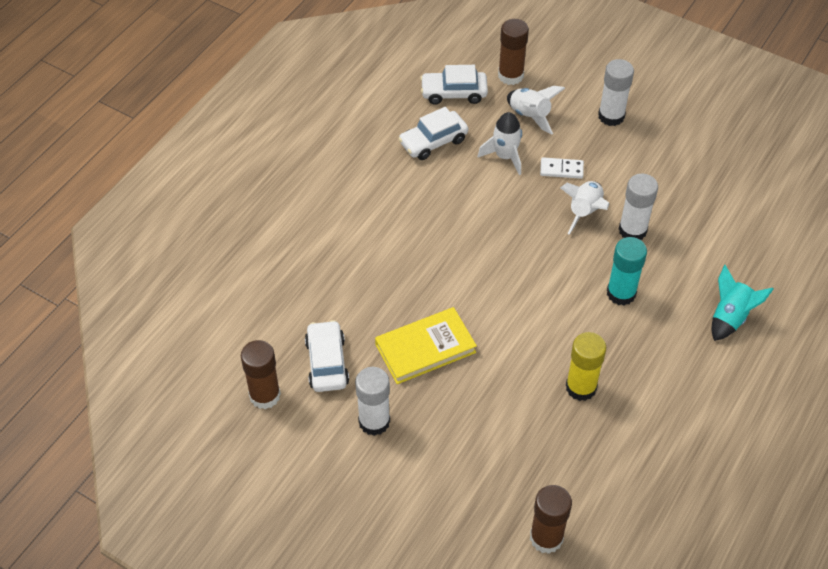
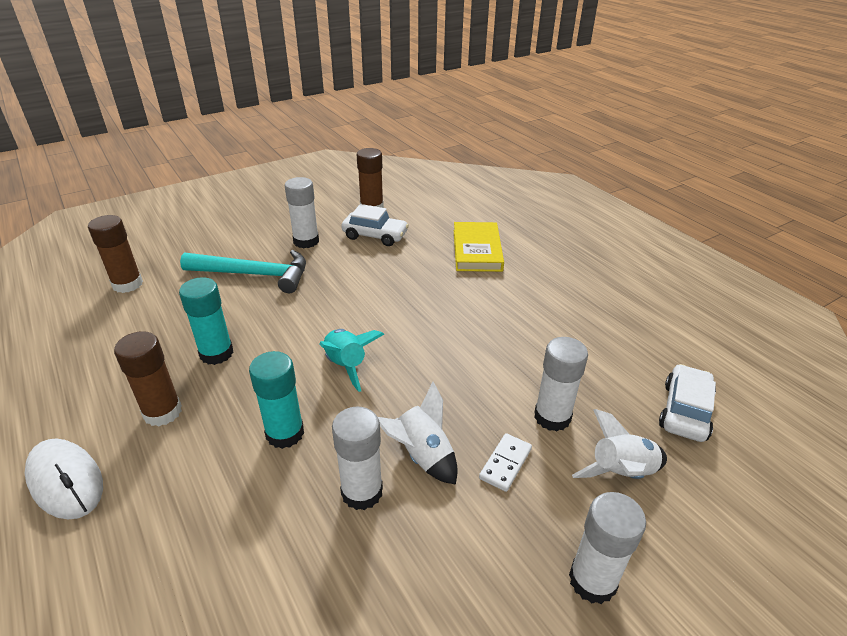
camera: 115 degrees right, 15 degrees down
(425, 348) = (345, 281): yellow book -> yellow book (477, 250)
(433, 141) = (600, 365): white car -> none
(461, 432) = (254, 274): none -> turquoise hammer
(505, 156) = (552, 417): white rocket -> white glue stick
(510, 75) = (714, 485): brown glue stick -> brown glue stick (162, 412)
(581, 387) = (216, 353): yellow glue stick -> turquoise glue stick
(730, 317) = (155, 528): turquoise rocket -> turquoise rocket (347, 365)
(743, 392) = (65, 481): none -> white mouse

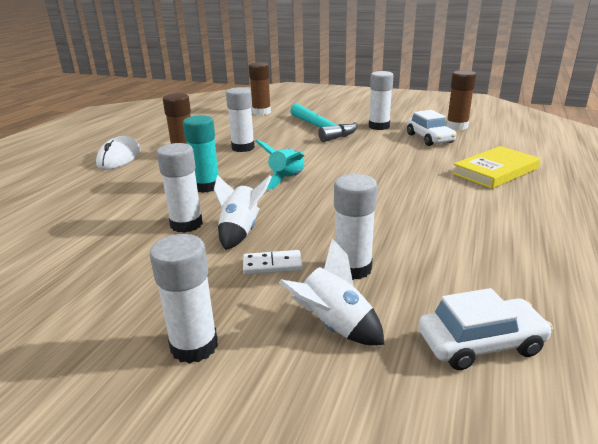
camera: 55 degrees right, 10 degrees down
(216, 353) = (243, 148): turquoise glue stick -> white glue stick

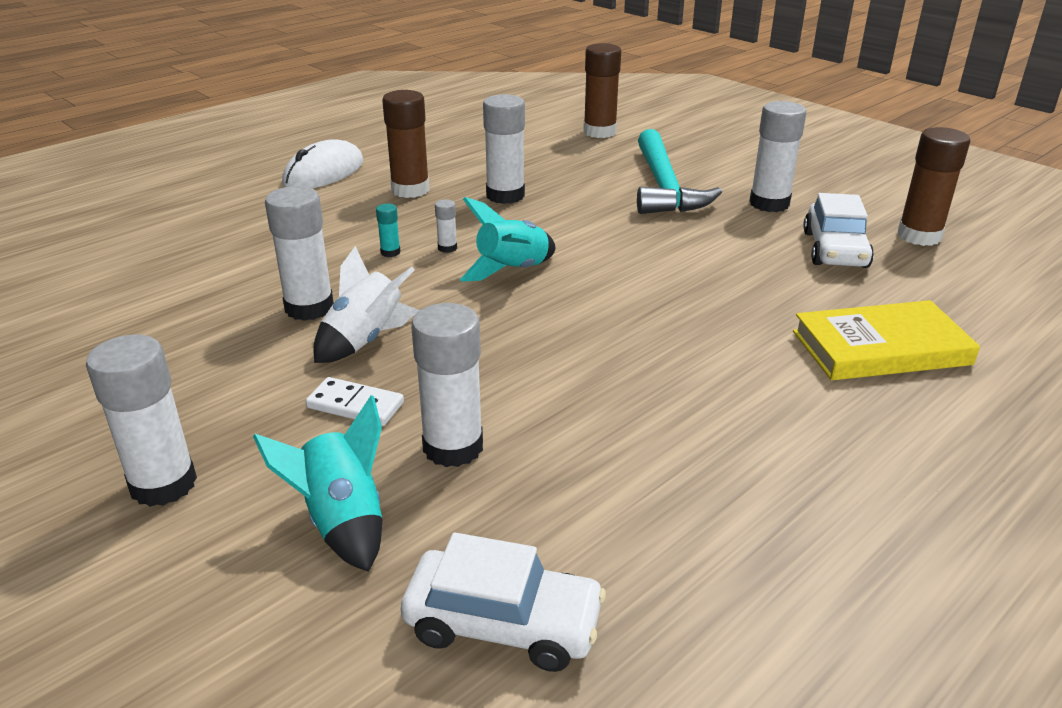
camera: 25 degrees right, 5 degrees up
(206, 186) = (390, 252): turquoise glue stick -> turquoise glue stick, size x0.45
(238, 177) = (447, 248): none -> white glue stick
(334, 325) = (342, 521): white rocket -> turquoise rocket

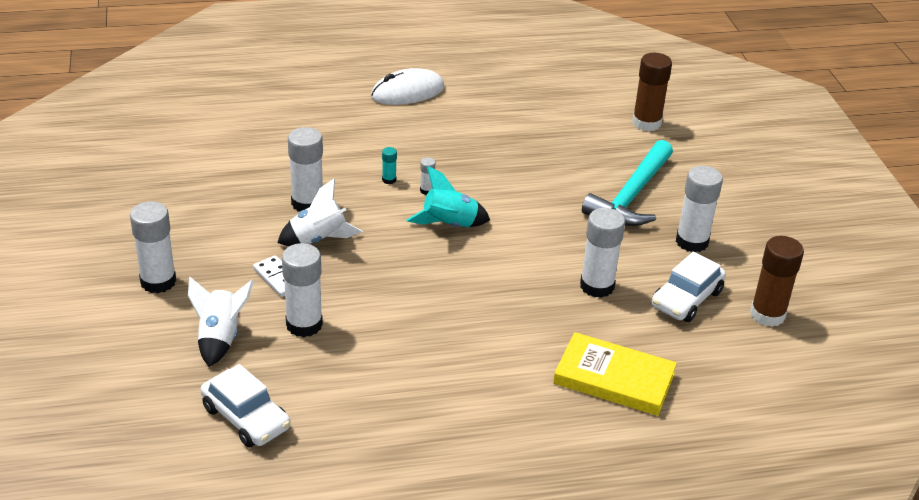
camera: 30 degrees right, 5 degrees up
(342, 521) = (220, 338): turquoise rocket -> white rocket
(410, 190) = (450, 130): brown glue stick -> none
(505, 195) = (509, 160): white glue stick -> white glue stick (597, 286)

